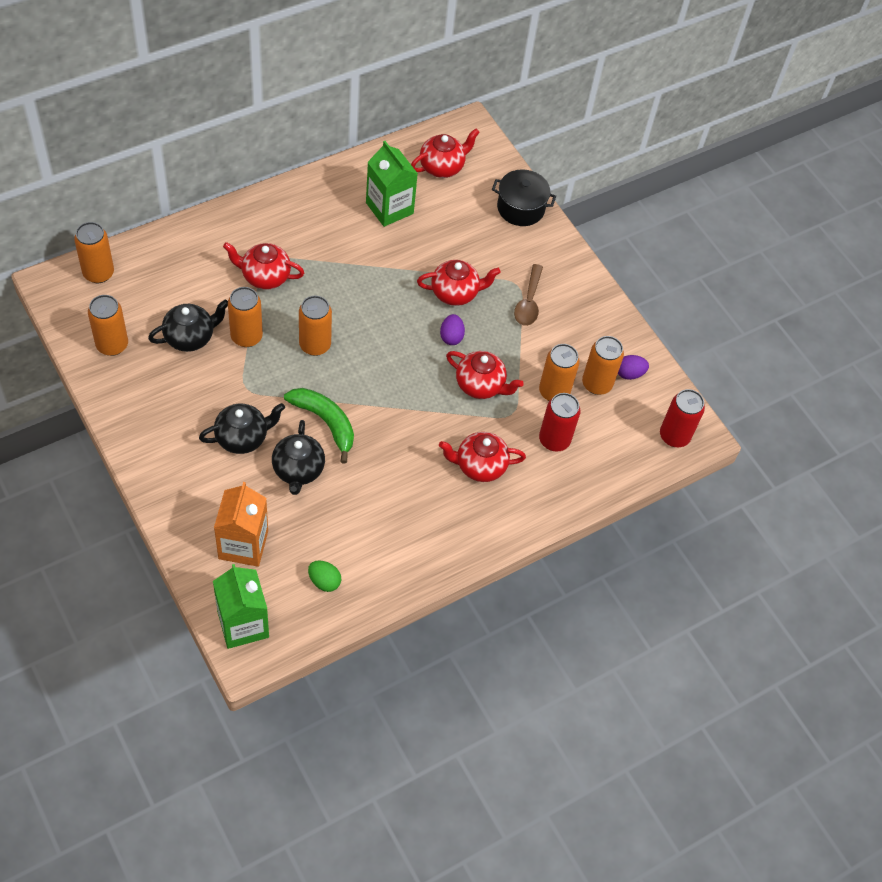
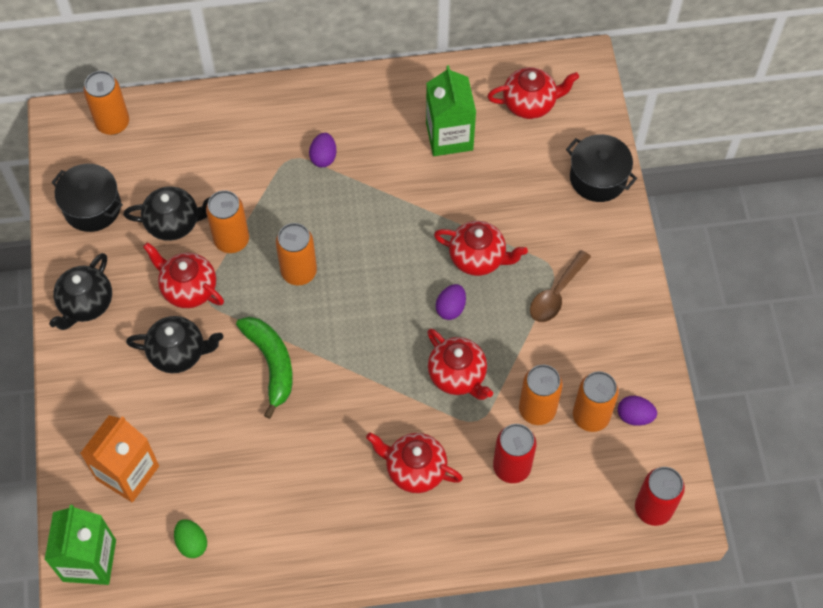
camera: 30 degrees right, 5 degrees up
(112, 345) = (92, 207): orange can -> black pot
(264, 277) = (280, 177): red teapot -> red teapot (188, 288)
(294, 251) = (323, 157): none -> purple egg
(298, 470) = (219, 409): black teapot -> black teapot (86, 304)

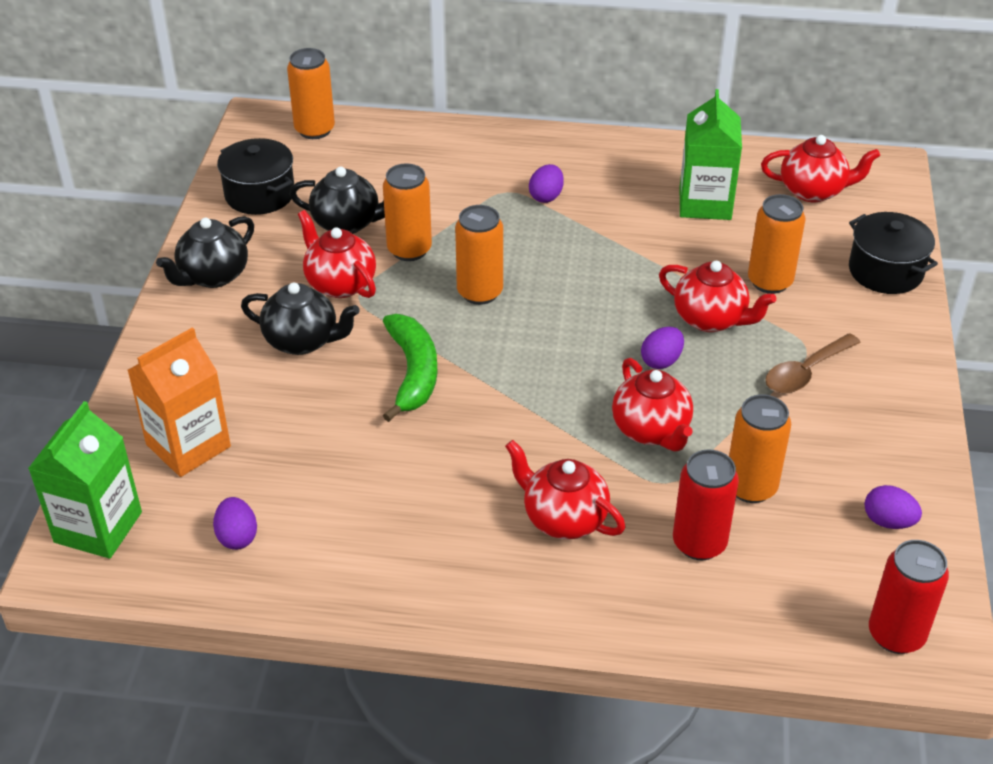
camera: 15 degrees right, 20 degrees down
(192, 543) = (237, 537): green egg -> purple egg
(591, 416) = (825, 509): orange can -> orange can (769, 281)

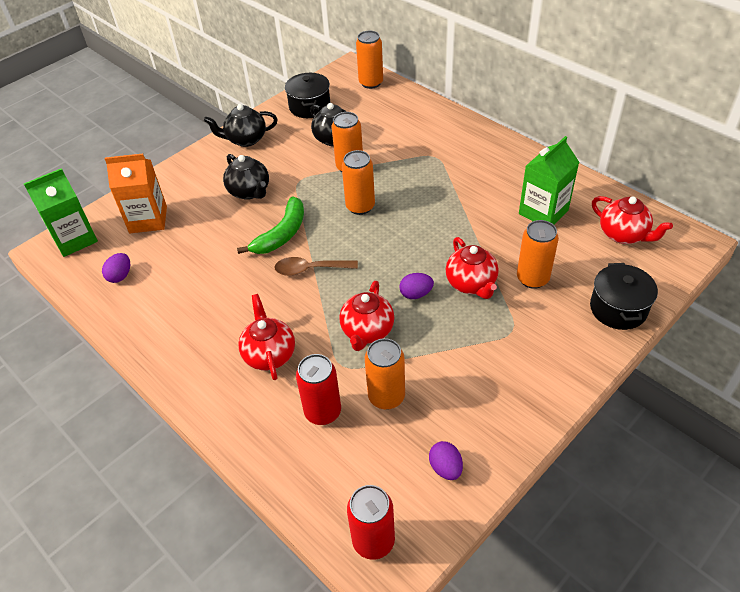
camera: 40 degrees right, 5 degrees up
(339, 284) = (297, 170): red teapot -> none
(546, 196) = (453, 168): purple egg -> none
(805, 372) = (494, 346): brown spoon -> brown spoon (310, 269)

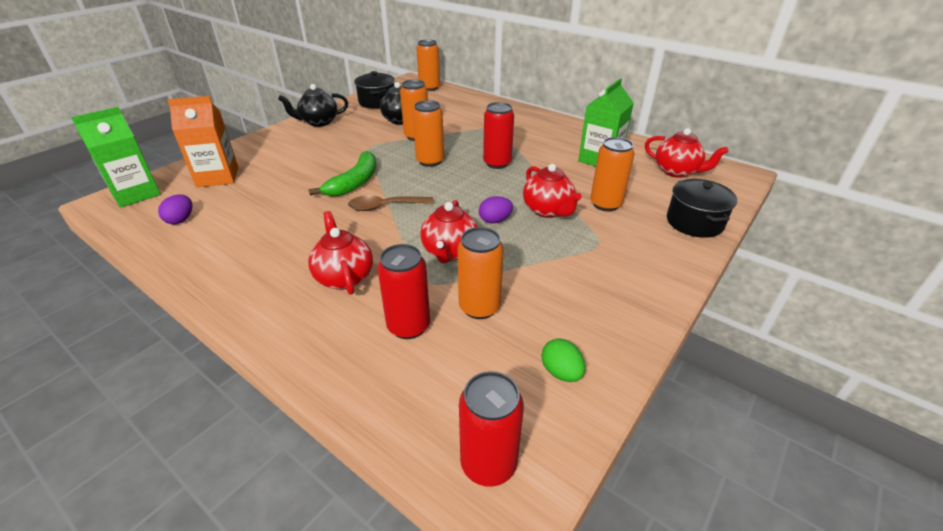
camera: 10 degrees left, 10 degrees down
(250, 192) = (322, 155): black teapot -> none
(430, 213) = (497, 163): none -> red can
(445, 468) = (561, 372): purple egg -> green egg

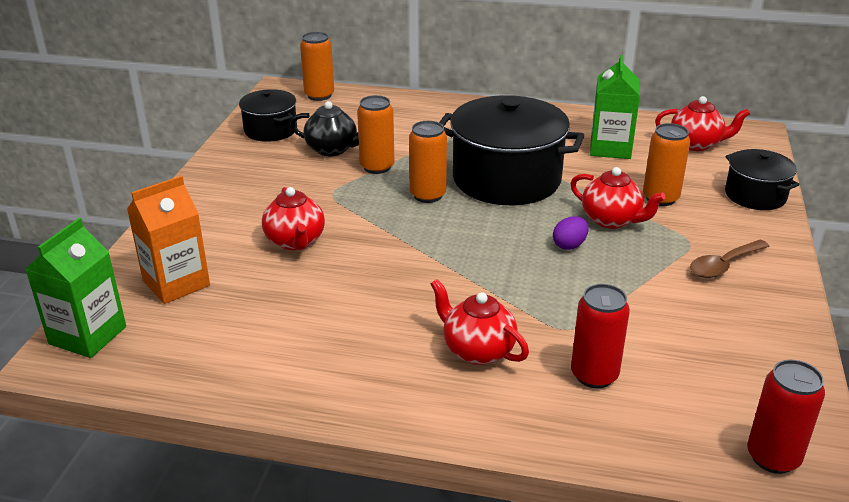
camera: 25 degrees left, 5 degrees down
(181, 220) = (200, 348): purple egg -> none
(318, 122) = (223, 176): black teapot -> none
(355, 182) = (366, 243): green banana -> none
(385, 207) = (435, 263): brown spoon -> brown spoon (723, 265)
(450, 252) = (558, 292): red teapot -> red teapot (295, 242)
(479, 307) = (641, 336): orange can -> none
(497, 163) = (506, 179): red can -> black pot
(561, 372) = (763, 368): green egg -> none

